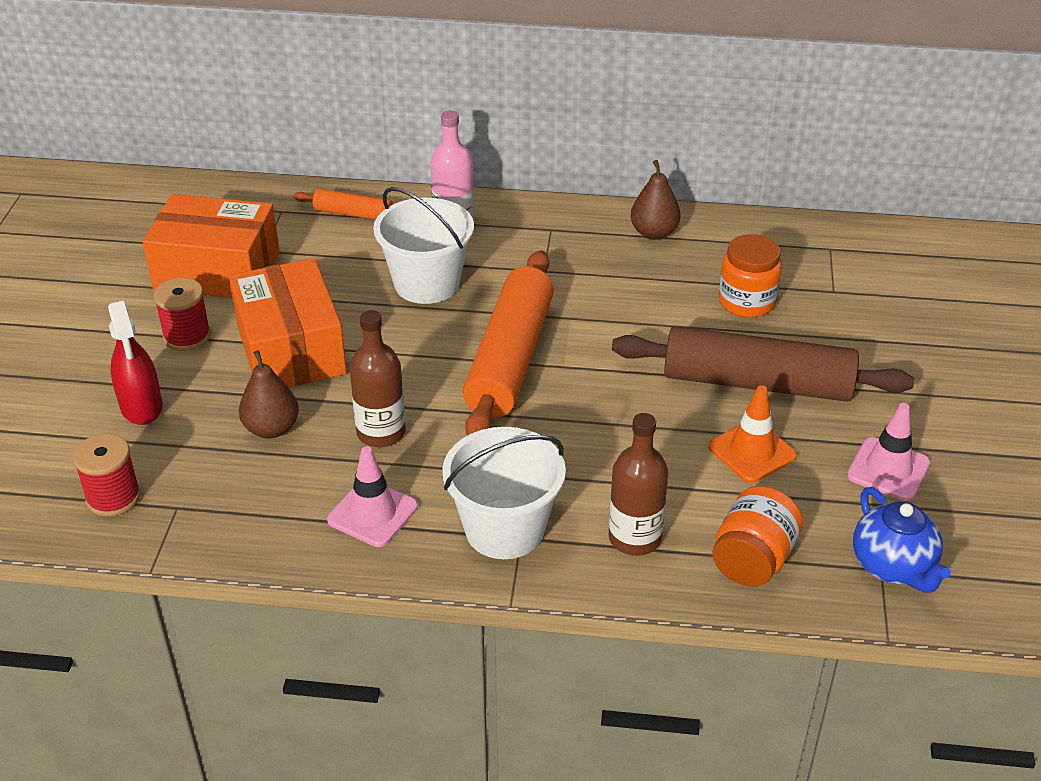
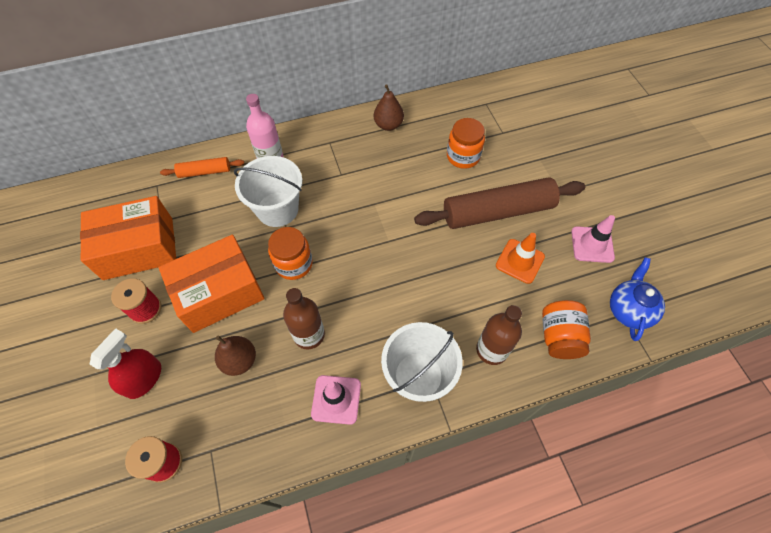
camera: 25 degrees left, 20 degrees up
(141, 406) = (144, 379): red spray bottle -> red spray bottle turned 105 degrees counterclockwise
(291, 349) = (219, 292): orange box -> orange box turned 75 degrees counterclockwise
(410, 350) = (293, 264): none -> orange jar
(510, 359) = (356, 247): orange rolling pin -> none
(893, 567) = (628, 310): blue teapot -> blue teapot turned 120 degrees counterclockwise

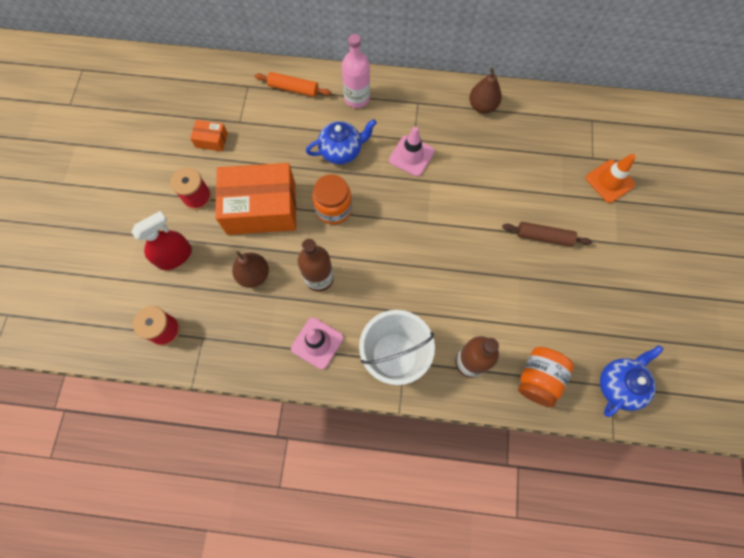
camera: 25 degrees right, 10 degrees up
(138, 248) = (211, 140): orange box -> orange box, size x0.43
(277, 209) = (342, 151): white bucket -> blue teapot
(463, 156) = (539, 167): orange jar -> none
(497, 211) = (544, 237): brown rolling pin -> brown rolling pin, size x0.49
(520, 261) = (539, 293): orange traffic cone -> orange traffic cone (609, 181)
(592, 244) = (619, 308): pink traffic cone -> pink traffic cone (411, 156)

